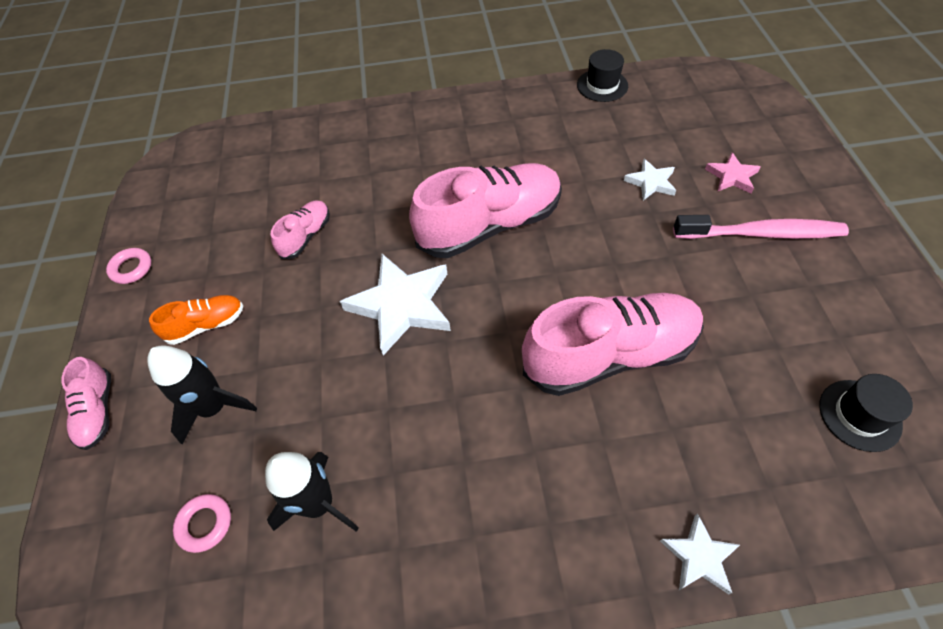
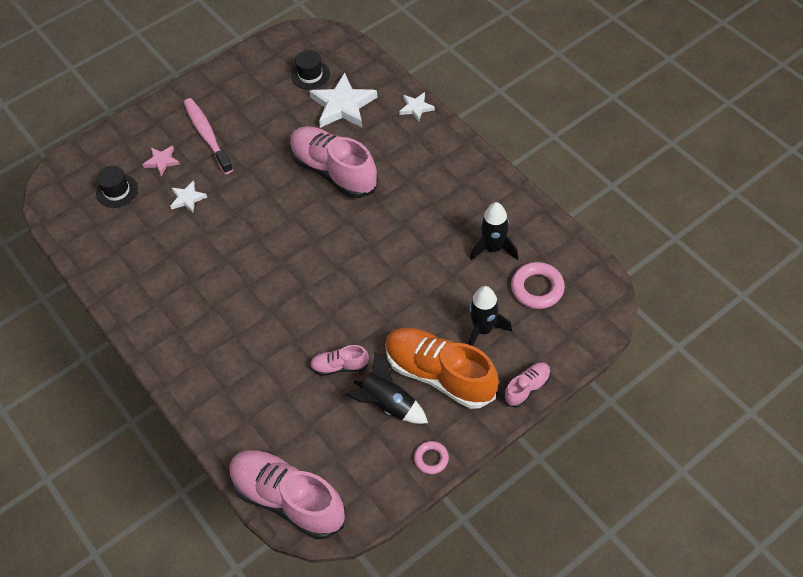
camera: 120 degrees left, 0 degrees up
(205, 524) = (537, 288): pink ring -> pink ring, size x1.68
(206, 325) = (440, 375): orange shoe -> orange shoe, size x2.11
(224, 259) = (387, 404): none -> black rocket
(402, 305) = (360, 279): white star -> white star (343, 105)
(490, 225) = (271, 266): pink shoe -> pink shoe (288, 499)
(602, 85) = (90, 263): black hat -> black hat (117, 191)

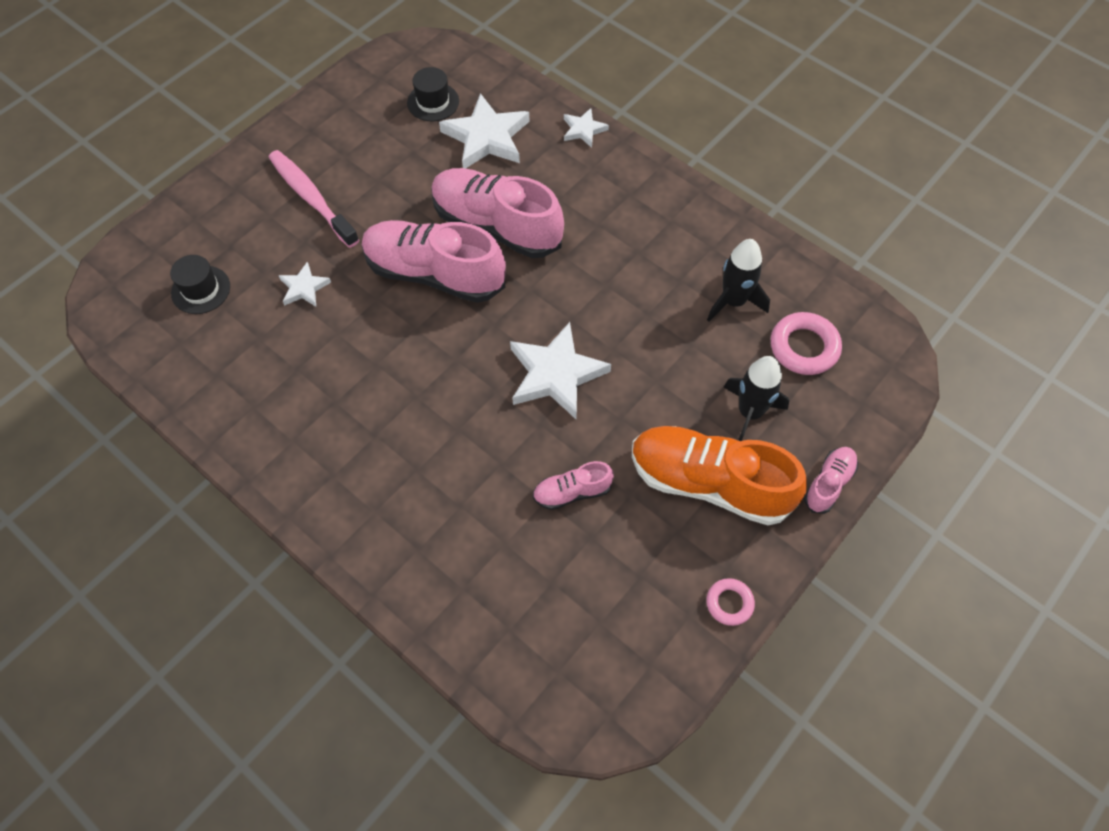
camera: 15 degrees left, 5 degrees up
(162, 161) = (256, 241): pink star -> none
(288, 499) = (548, 695): pink shoe -> pink shoe (434, 274)
(349, 283) = (556, 374): none -> white star
(387, 404) = (650, 535): black rocket -> none

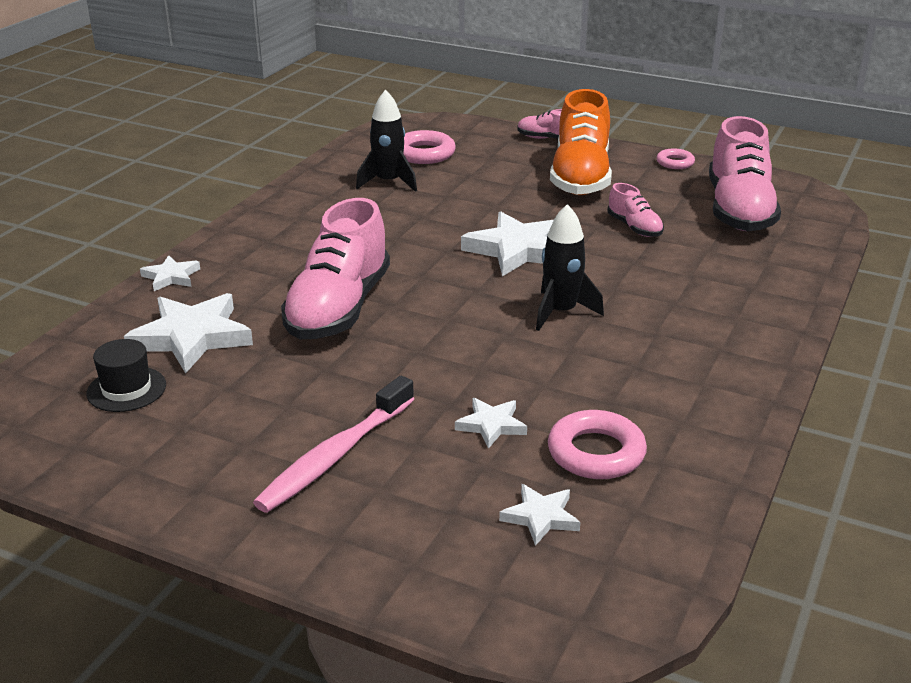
camera: 105 degrees left, 30 degrees down
(201, 290) = (540, 517): black hat -> white star
(245, 340) = (596, 453): none -> pink ring
(434, 274) = (426, 336): pink shoe -> pink shoe (739, 210)
(750, 412) = (502, 168): black rocket -> black rocket (561, 312)

